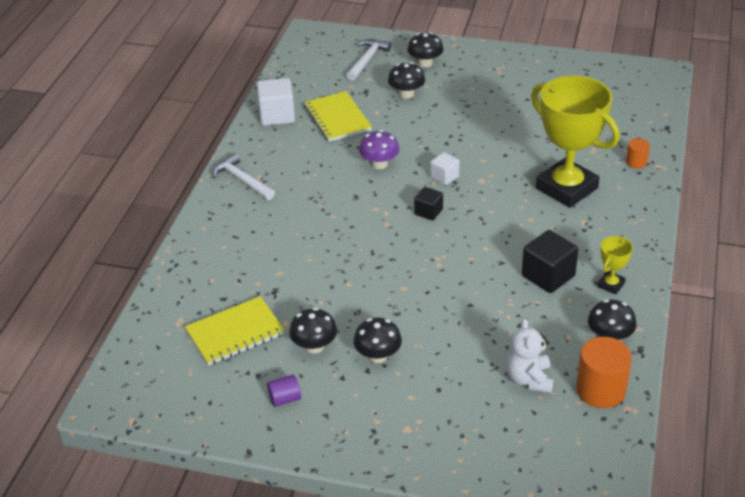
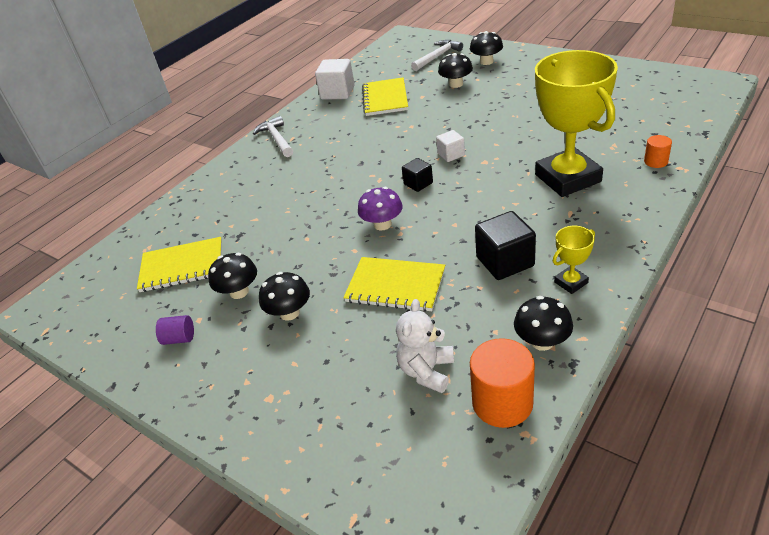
camera: 25 degrees right, 0 degrees up
(379, 164) = (398, 138): purple mushroom -> purple mushroom (382, 224)
(462, 314) = (395, 286): none -> yellow notebook

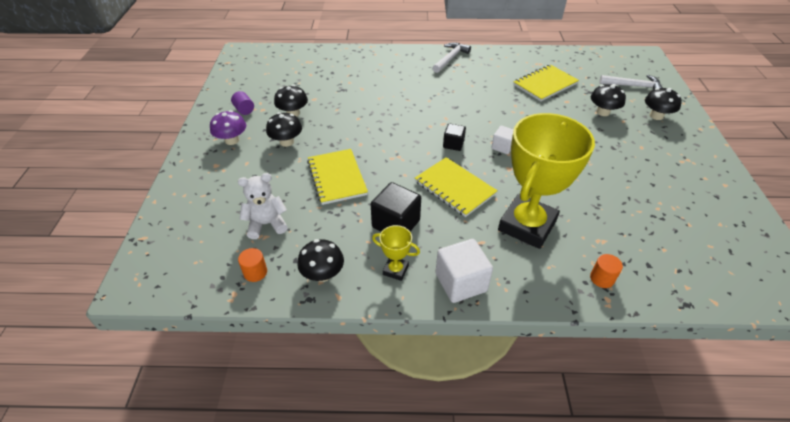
camera: 50 degrees right, 5 degrees up
(182, 266) = (301, 82): yellow notebook -> yellow notebook (454, 188)
(337, 93) = (530, 59): white cube -> white cube (461, 282)
(382, 224) = (395, 146): purple mushroom -> purple mushroom (232, 140)
(502, 403) = (255, 272): orange cylinder -> orange cylinder, size x0.53

